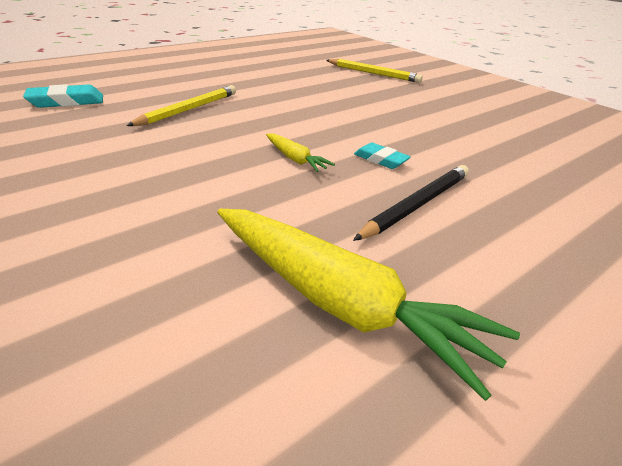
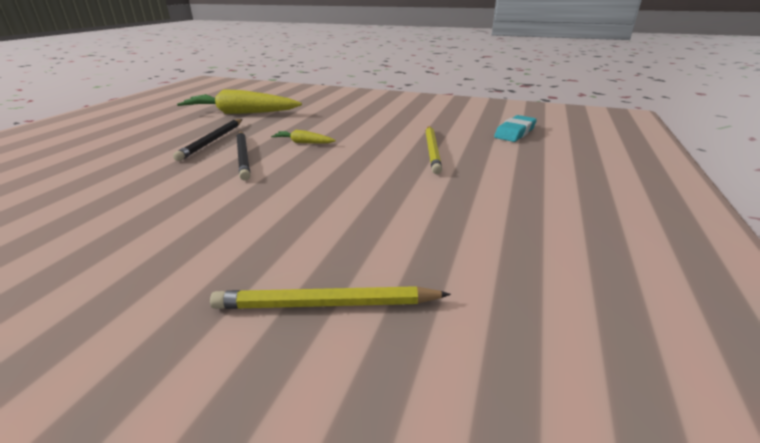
camera: 150 degrees right, 5 degrees down
(381, 160) = (243, 157): turquoise eraser -> black pencil

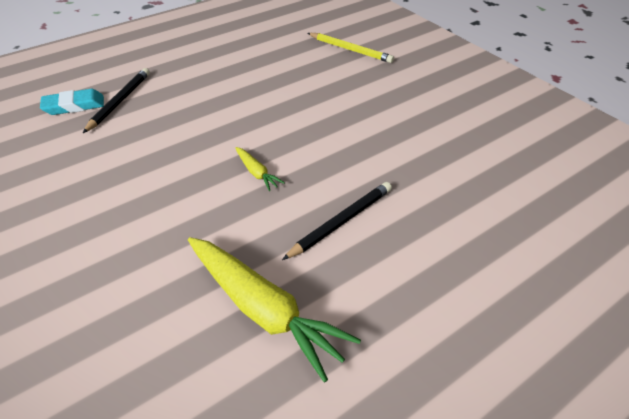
camera: 145 degrees left, 15 degrees up
(243, 157) = (326, 171): black pencil -> black pencil (120, 101)
(432, 151) = (175, 112): yellow pencil -> none

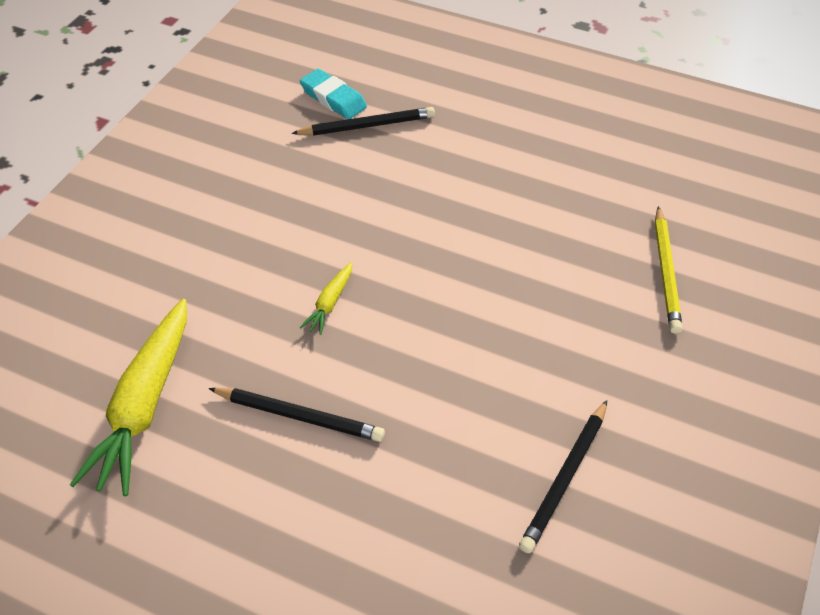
camera: 60 degrees right, 5 degrees up
(460, 131) = (565, 478): none -> black pencil

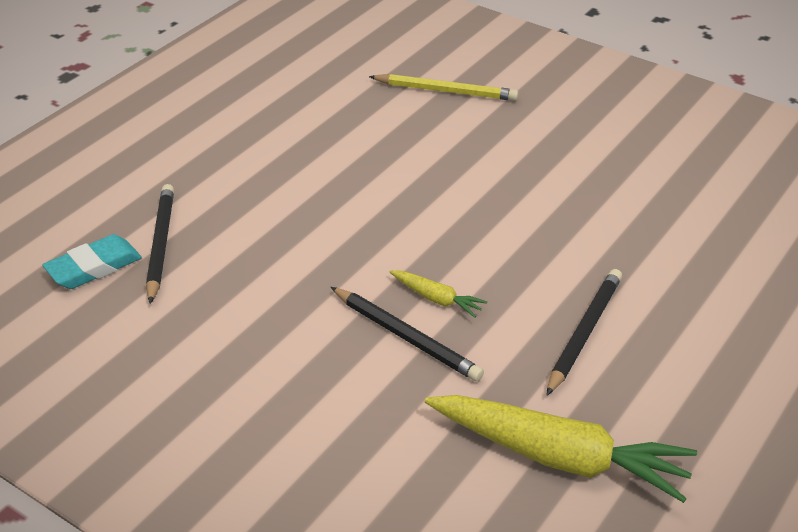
camera: 80 degrees left, 10 degrees down
(565, 478) = (660, 180): black pencil -> black pencil (406, 337)

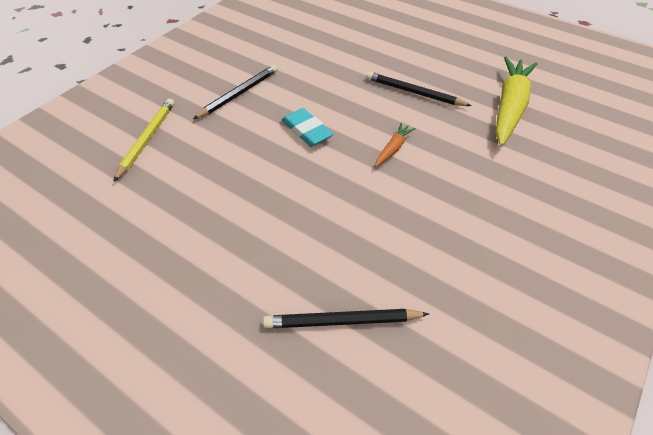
camera: 90 degrees left, 10 degrees up
(94, 267) = (377, 375): turquoise eraser -> turquoise eraser (306, 131)
(406, 337) = (431, 162): black pencil -> black pencil (239, 94)
(436, 299) = (393, 149): yellow carrot -> orange carrot

